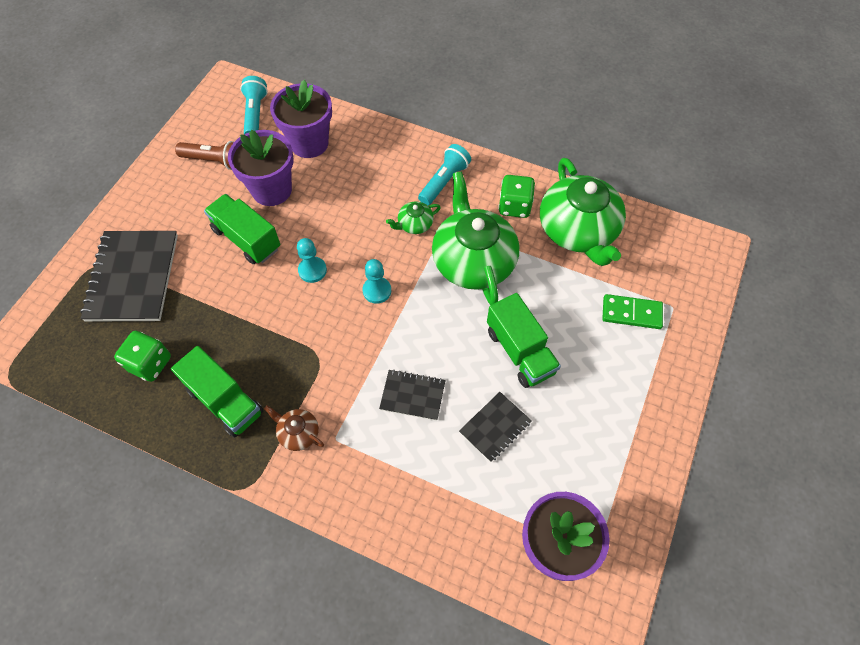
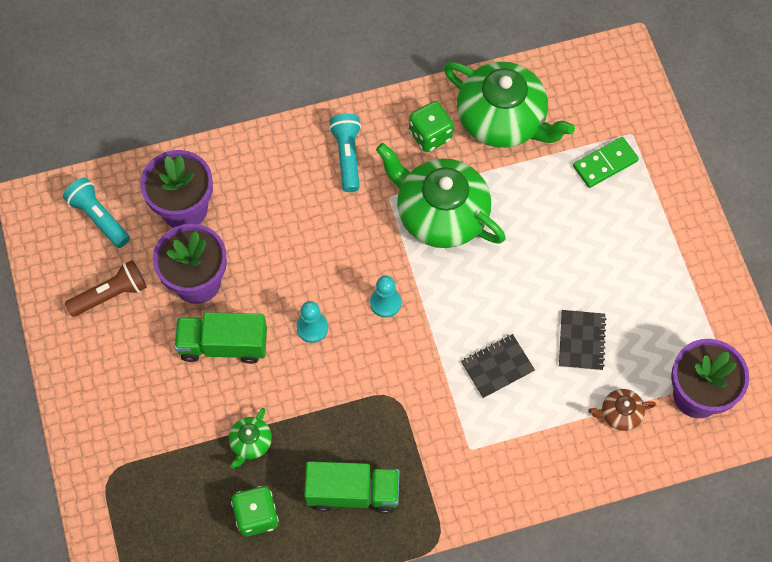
camera: 40 degrees left, 5 degrees up
(133, 277) = (157, 459): black notebook -> none
(298, 433) = (437, 468): brown teapot -> brown teapot (620, 413)
(414, 224) = (360, 217): green teapot -> green teapot (250, 442)
(520, 351) = (547, 264): green truck -> none

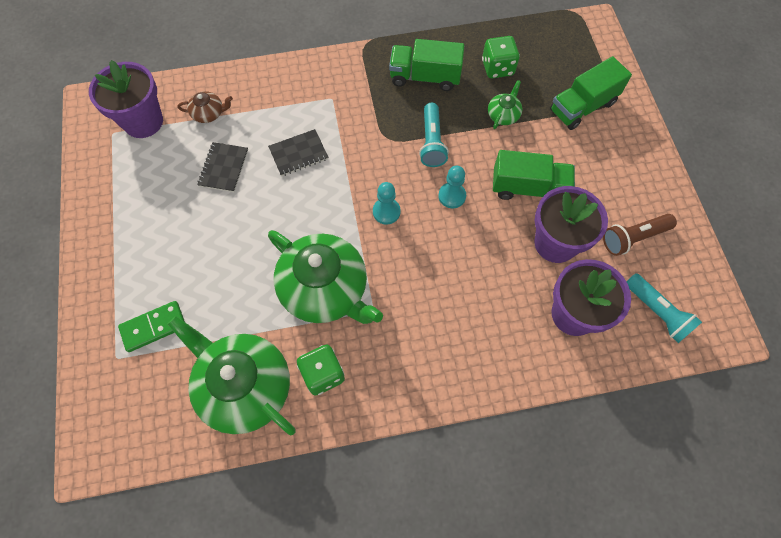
camera: 175 degrees left, 0 degrees up
(149, 463) = (582, 107): none -> green truck
(347, 156) = (411, 358): turquoise flashlight -> turquoise flashlight (432, 142)

